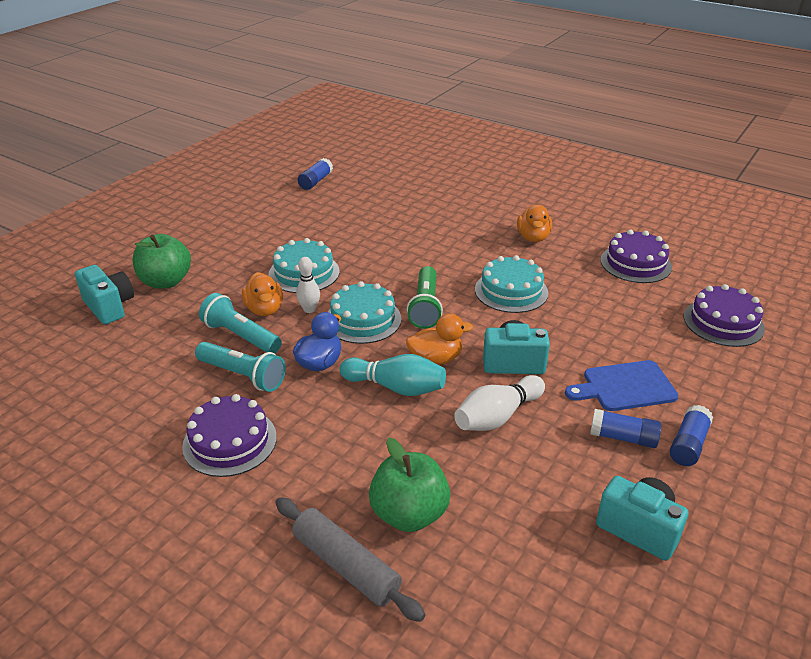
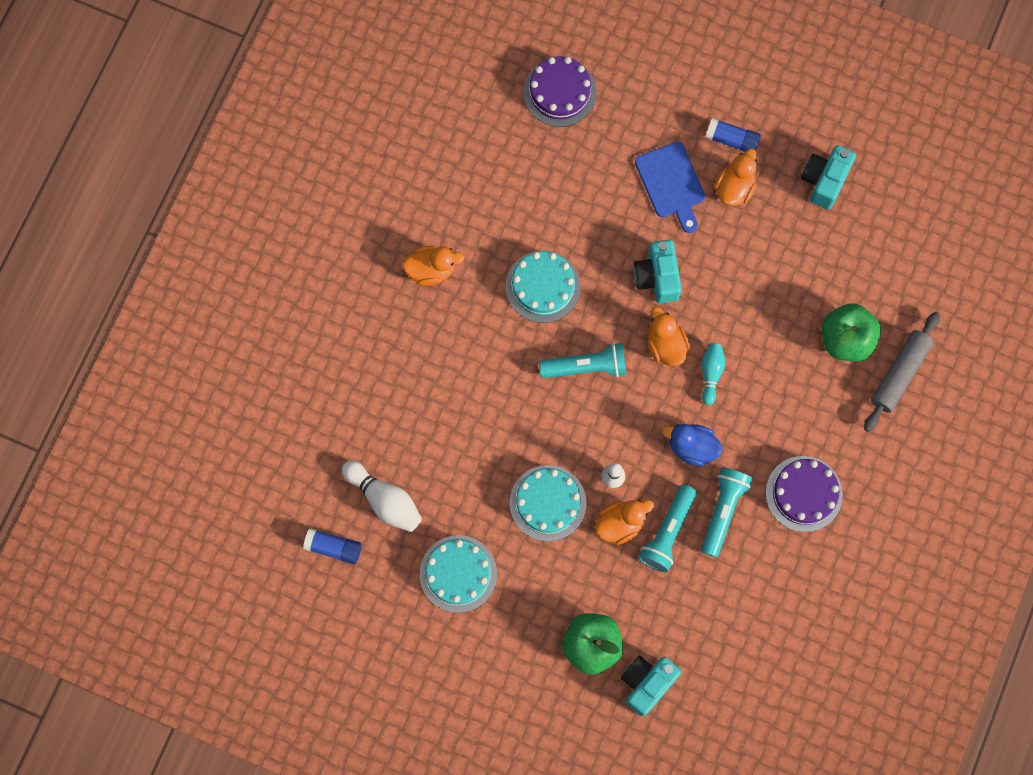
camera: 100 degrees left, 40 degrees up
(363, 319) = (618, 423): turquoise cake -> turquoise cake (458, 573)
(396, 387) = (711, 373): turquoise bowling pin -> turquoise bowling pin, size x0.64
(425, 307) = (586, 366): green flashlight -> turquoise flashlight
(497, 416) = (730, 285): white bowling pin -> white bowling pin (384, 500)
(623, 438) = (734, 188): blue glue stick -> orange duck
(635, 263) = (468, 164): purple cake -> none

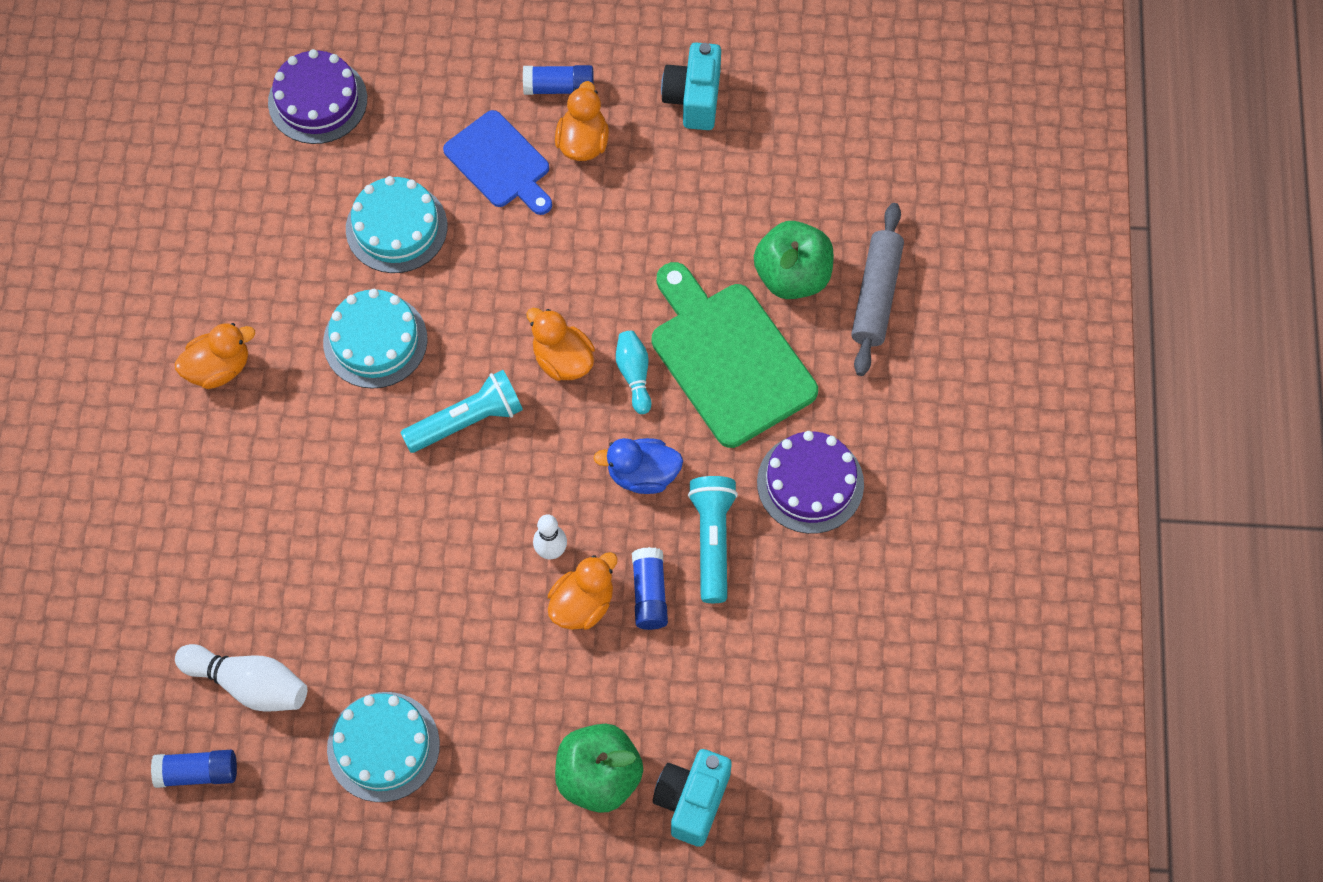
camera: 20 degrees left, 10 degrees down
(548, 503) = (475, 611): turquoise cake -> turquoise cake (396, 227)
(657, 277) = (522, 281): turquoise camera -> none
(667, 532) = (649, 594): turquoise flashlight -> blue glue stick
(780, 384) = (728, 358): none -> green cutting board

